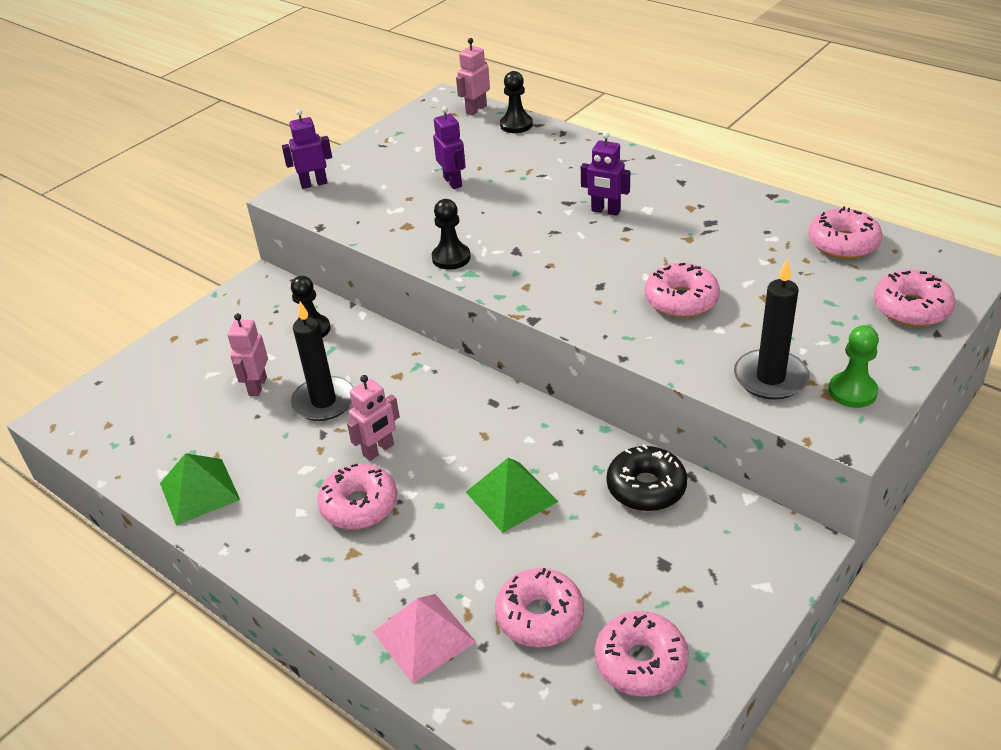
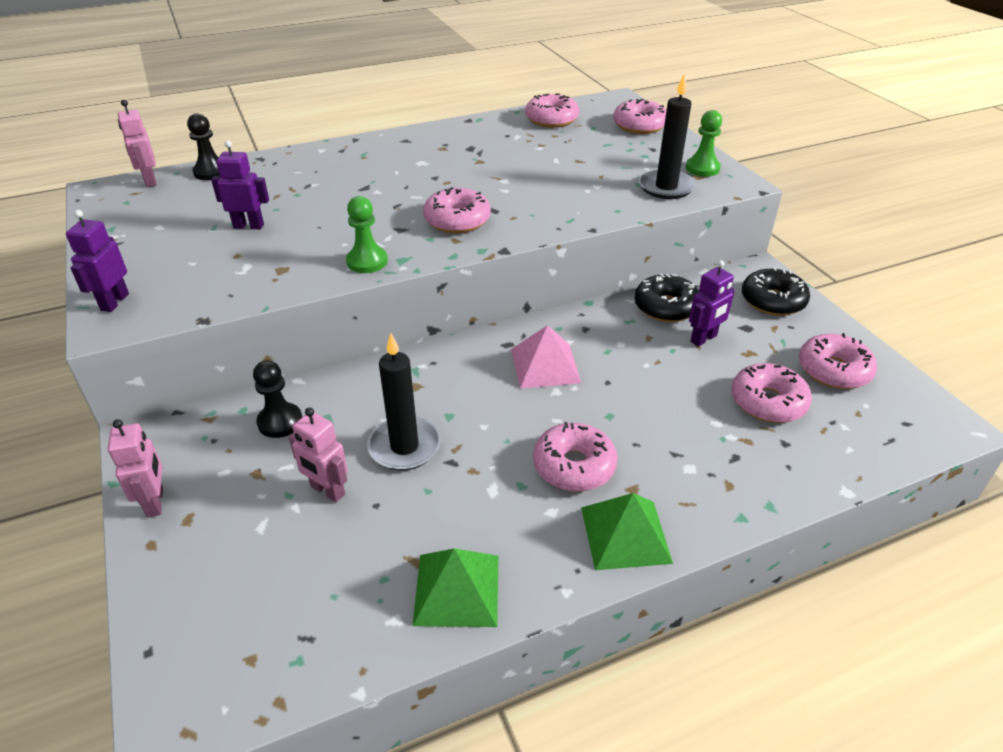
camera: 65 degrees left, 0 degrees up
(378, 450) = (509, 430): pink robot -> pink robot (155, 502)
(424, 637) = (760, 474): pink pyramid -> pink pyramid (545, 365)
(451, 258) = (367, 261): black pawn -> green pawn
(511, 496) = (628, 372): green pyramid -> green pyramid (625, 534)
(605, 211) = (400, 177): purple robot -> purple robot (704, 339)
(681, 300) = (549, 187): pink donut -> pink donut (457, 220)
(740, 573) = (772, 301): none -> black donut

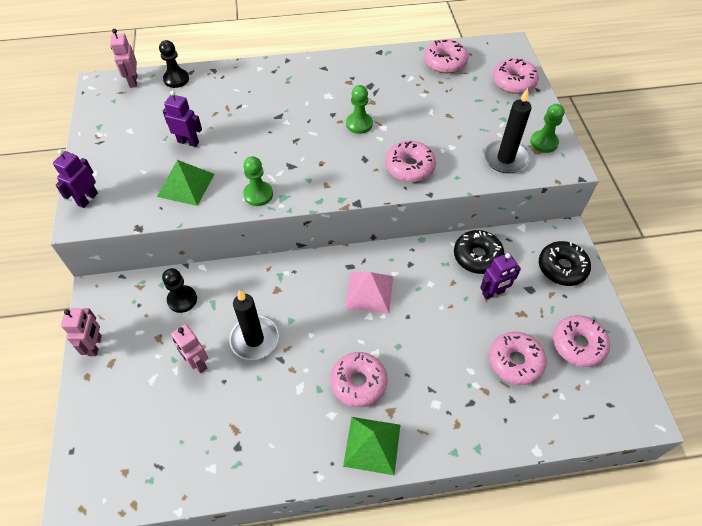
camera: 15 degrees right, 15 degrees up
(456, 589) = (254, 457): green pyramid -> green pyramid (186, 185)
(457, 220) = (334, 165): pink donut -> pink donut (409, 167)
(472, 181) = (359, 124): none -> green pawn

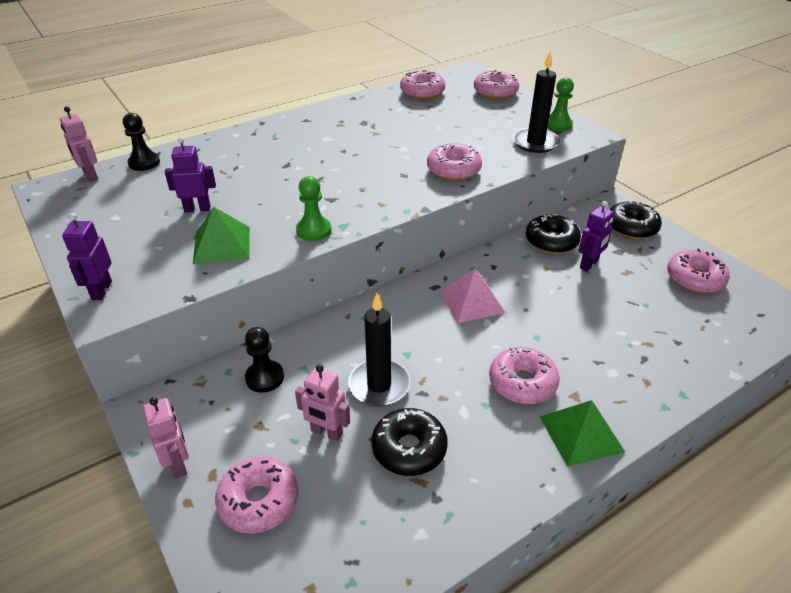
camera: 25 degrees left, 15 degrees down
(243, 401) = (409, 449): none -> black donut
(359, 124) = (376, 151): green pawn -> none
(515, 361) = (654, 310): pink donut -> pink donut (259, 501)

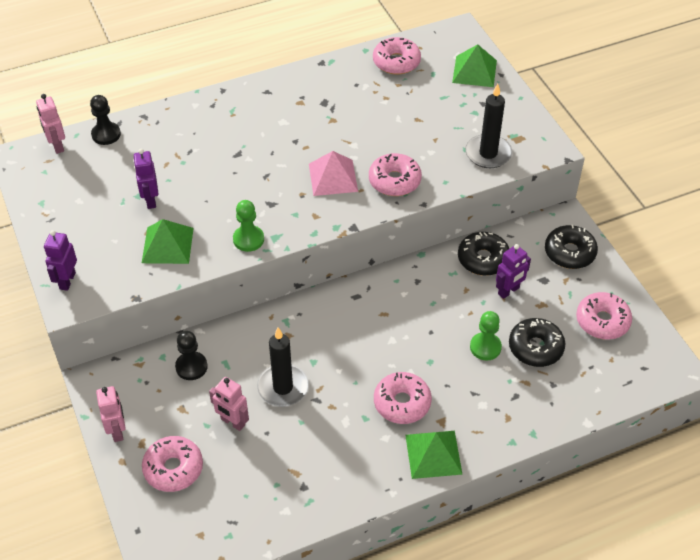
camera: 10 degrees right, 10 degrees up
(197, 209) = (150, 200): purple robot -> purple robot turned 105 degrees counterclockwise
(409, 449) = (293, 445): black donut -> black donut (535, 348)
(471, 301) = (384, 316): pink pyramid -> pink pyramid (333, 177)
(495, 92) = (474, 71): pink donut -> green pyramid
(558, 124) = (522, 130): green pawn -> green pawn (485, 347)

